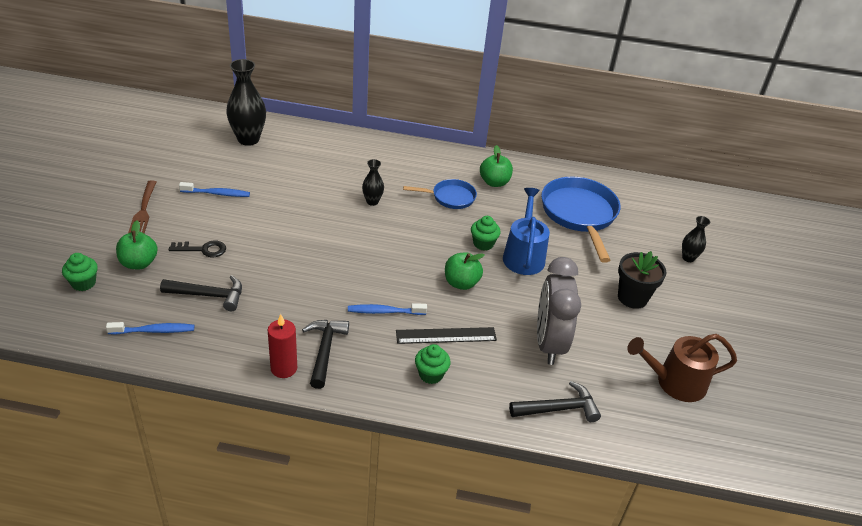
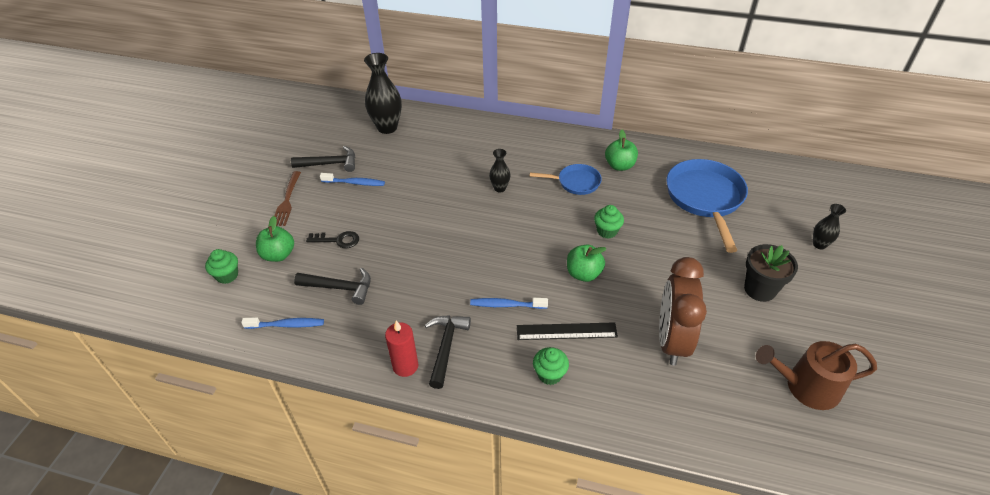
camera: 10 degrees right, 5 degrees up
(523, 256) = (647, 244): blue watering can -> none
(549, 343) = (671, 340): grey clock -> brown clock
(559, 409) = (681, 415): black hammer -> black hammer (330, 164)

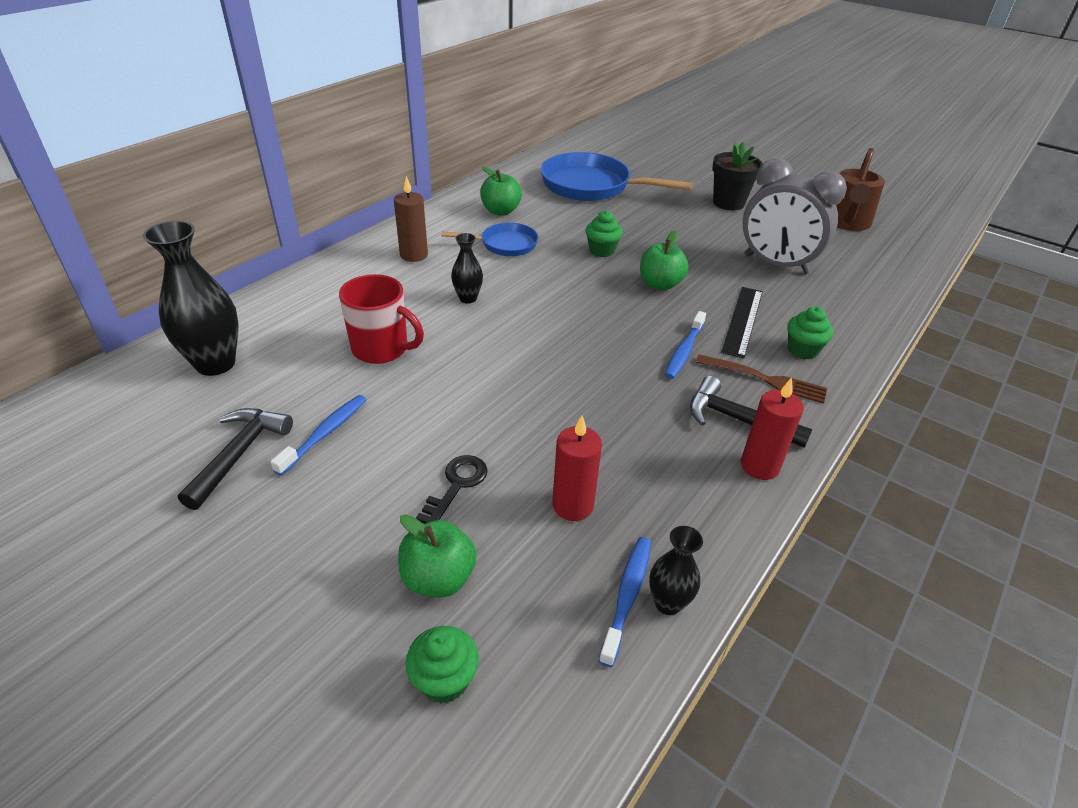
camera: 70 degrees left, 5 degrees down
(287, 201) = (290, 538): brown fork -> brown fork (765, 379)
(340, 288) = (572, 505): black hammer -> red candle
(429, 174) = (381, 349): none -> red mug
(531, 150) = (414, 255): none -> brown candle
(576, 182) = (505, 244): blue pan -> blue pan turned 60 degrees clockwise
(671, 340) = (776, 264): brown clock -> grey clock
(819, 244) = (687, 161): black vase -> black vase (668, 603)

